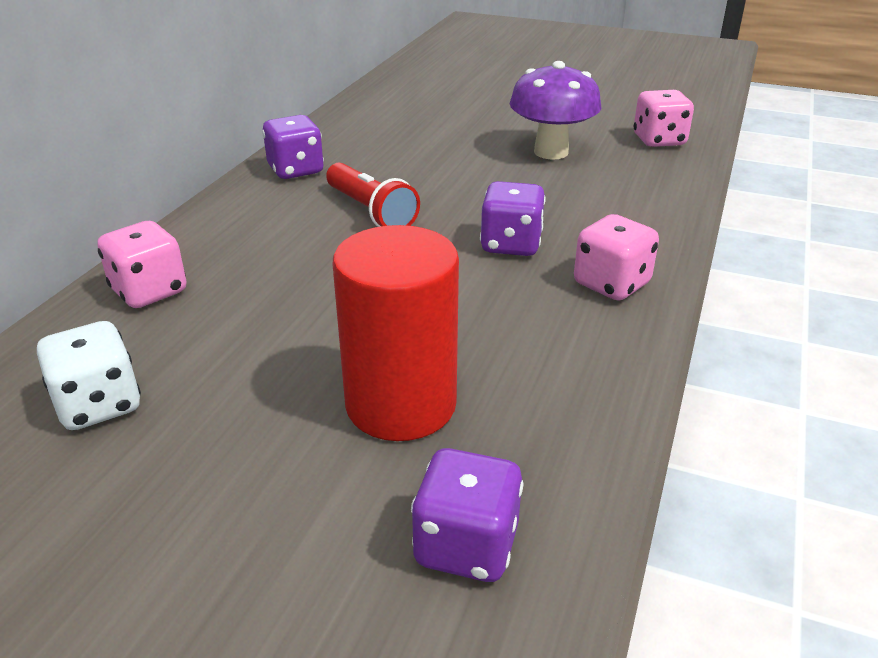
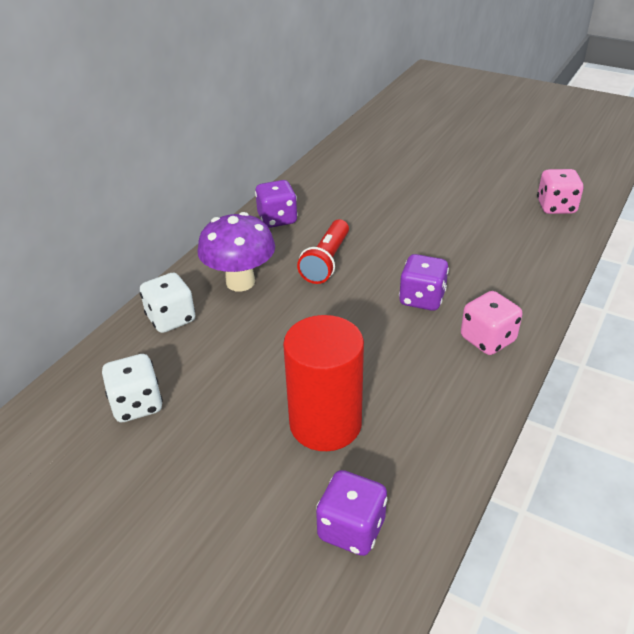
camera: 10 degrees right, 5 degrees up
(149, 291) = (171, 319): pink dice -> white dice
(370, 212) = (326, 261): red flashlight -> red flashlight turned 45 degrees clockwise
(551, 152) = (468, 214): purple mushroom -> purple mushroom (240, 282)

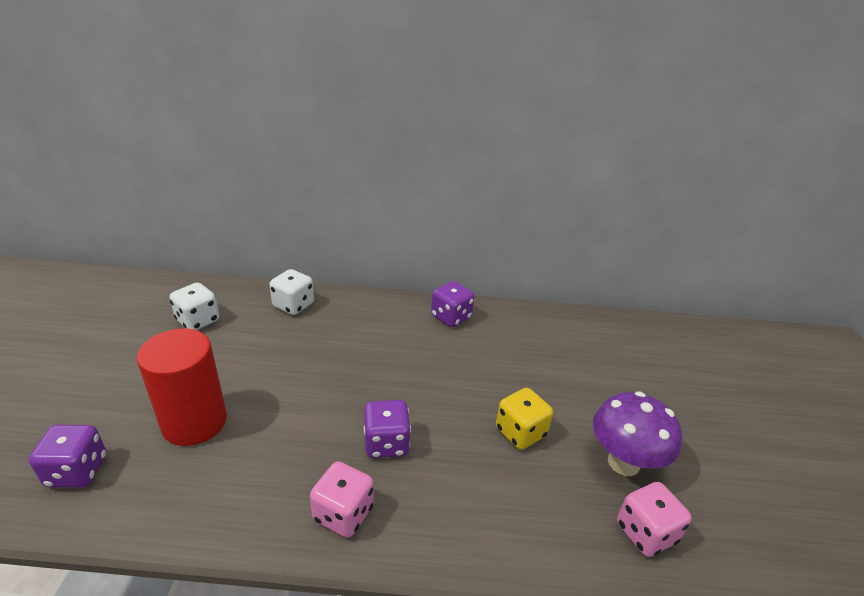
camera: 60 degrees right, 5 degrees down
(240, 282) = (353, 324): purple mushroom -> purple mushroom (623, 462)
(326, 261) = (408, 363): red flashlight -> none
(445, 227) = (520, 432): none -> yellow dice

